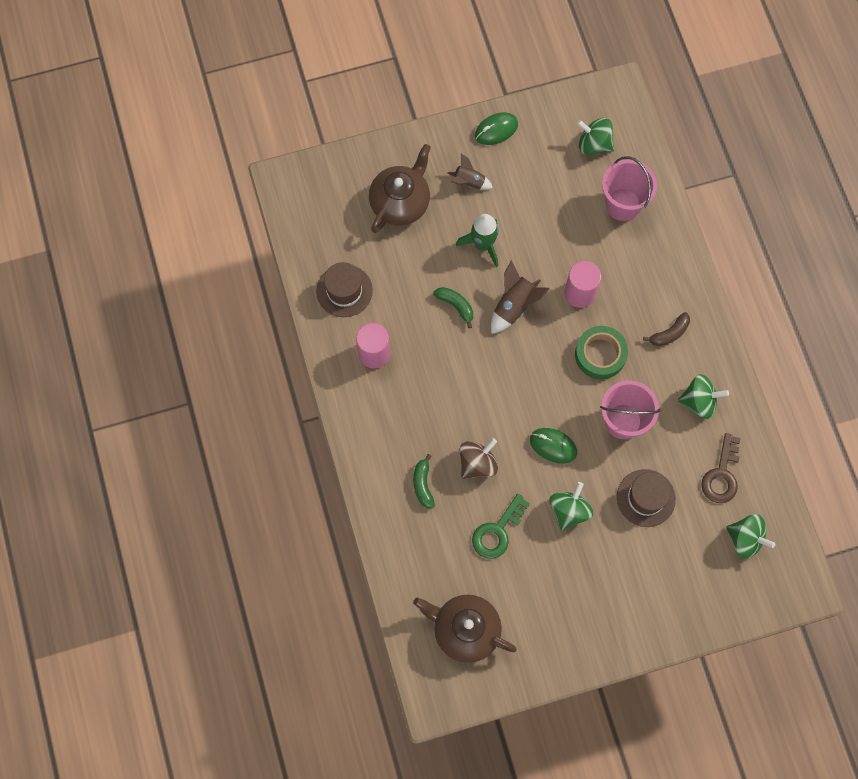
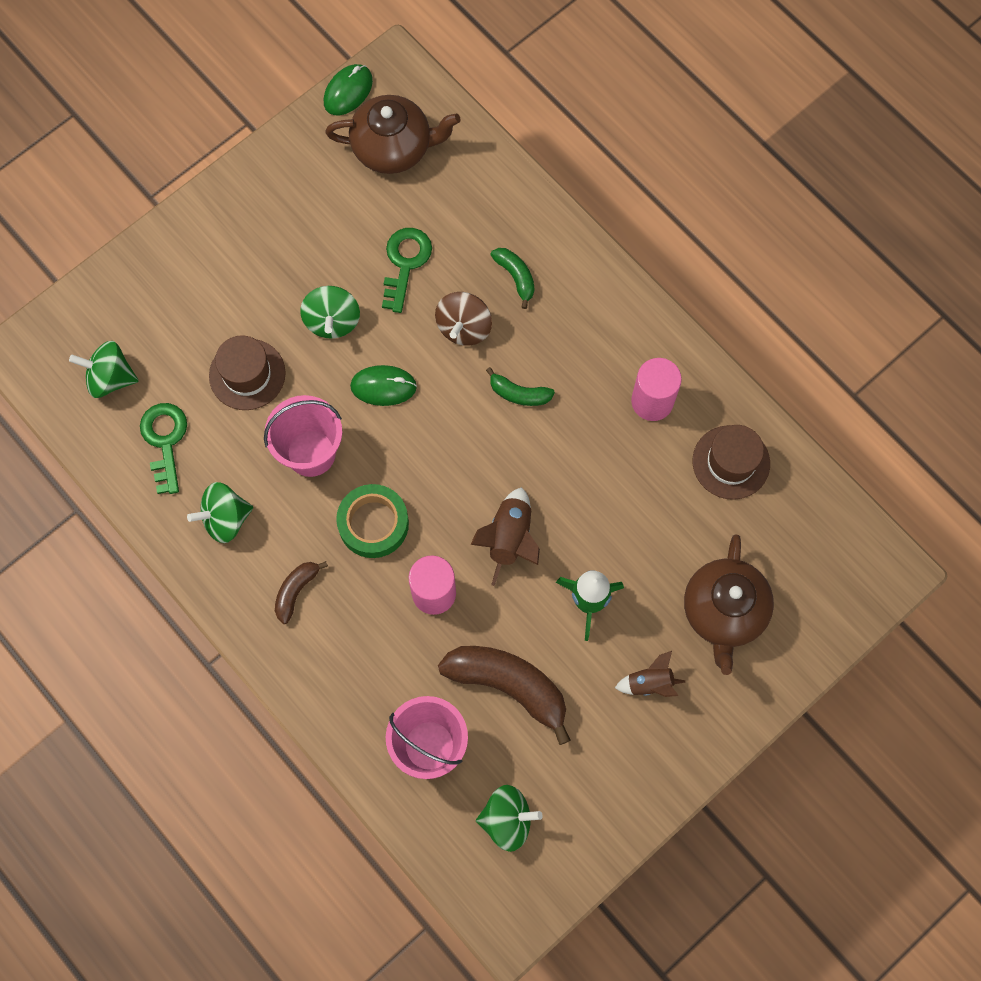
camera: 155 degrees right, 0 degrees up
(455, 305) = (583, 505): green banana -> green banana (519, 393)
(496, 130) = (651, 779): green mouse -> green mouse (348, 91)
(557, 218) = (508, 686): none -> brown banana
(721, 475) = (165, 441): brown key -> green key

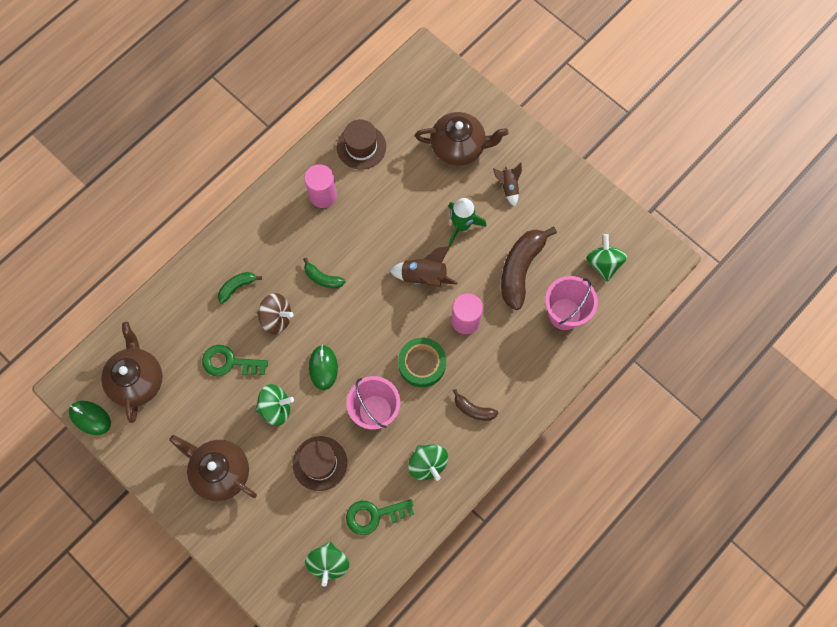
camera: 95 degrees left, 0 degrees up
(254, 248) = (220, 471): none -> brown teapot
(519, 393) = (323, 278): green banana -> green banana turned 105 degrees clockwise

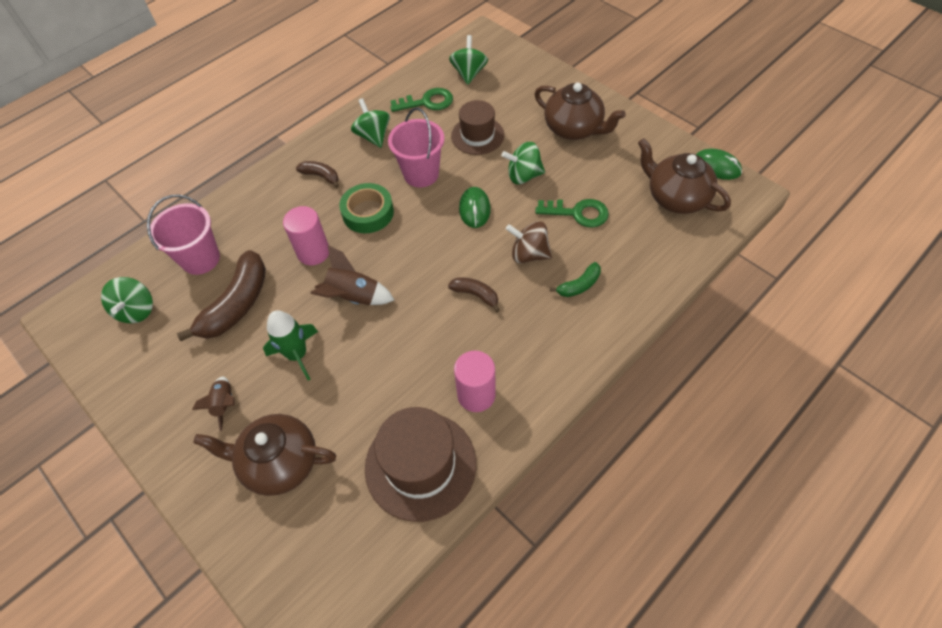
camera: 175 degrees left, 15 degrees down
(137, 380) = (676, 198): brown teapot -> brown teapot turned 135 degrees clockwise
(323, 278) = (475, 295): green banana -> brown banana
(361, 147) = (420, 465): brown hat -> brown hat, size x1.53

